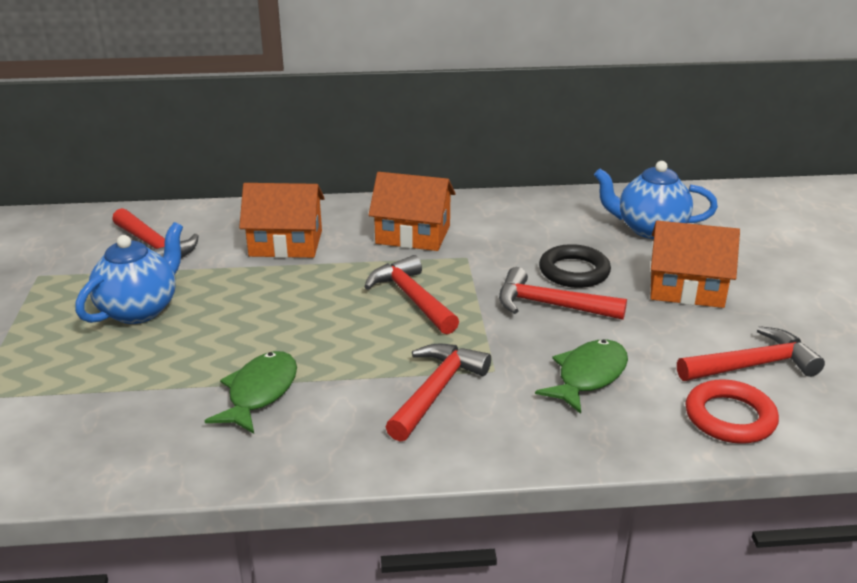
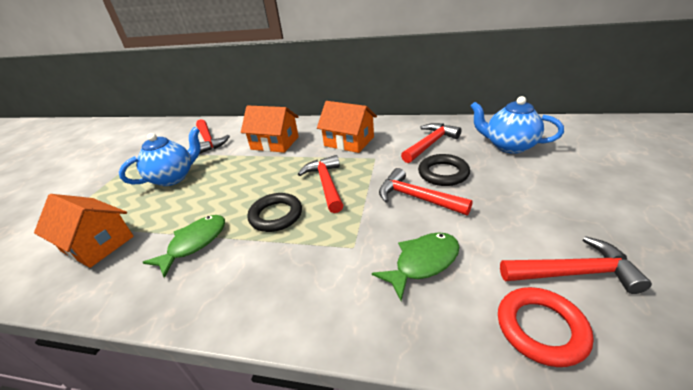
camera: 20 degrees right, 5 degrees up
(361, 346) = (276, 215): none -> black ring
(436, 390) = (304, 259): red hammer -> red hammer (430, 144)
(686, 288) = (527, 193): orange house -> orange house (97, 243)

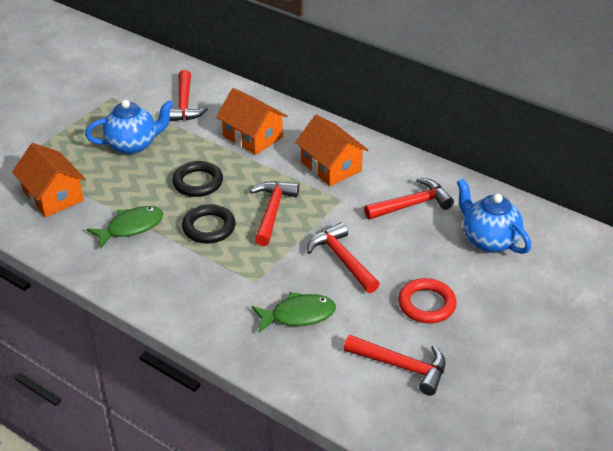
camera: 20 degrees right, 5 degrees up
(443, 173) = (390, 244): black ring -> black ring (198, 182)
(541, 328) = (338, 386): red ring -> red ring (426, 304)

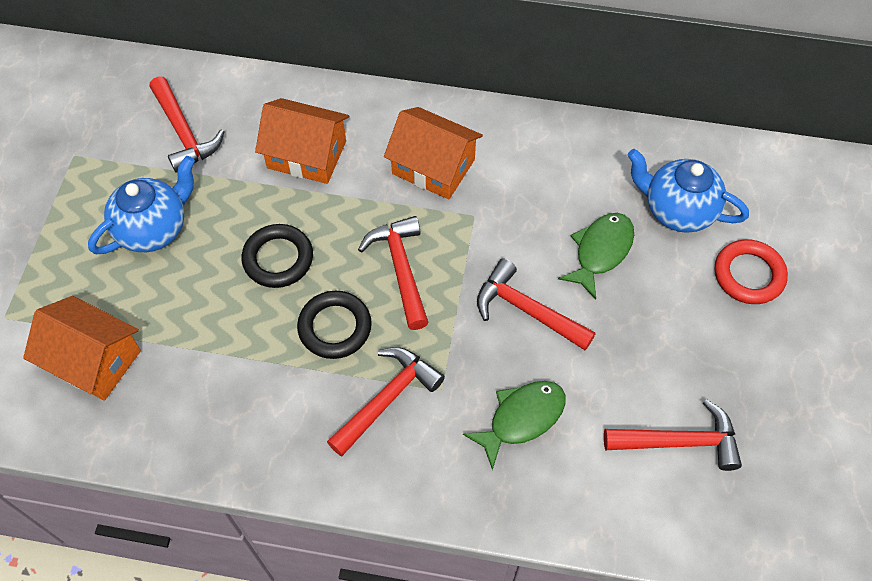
camera: 25 degrees left, 20 degrees up
(131, 227) = (232, 369): green fish -> green fish (600, 251)
(412, 204) = (562, 190): red hammer -> red hammer (387, 398)
(426, 304) = (659, 337): red ring -> red ring (748, 275)

